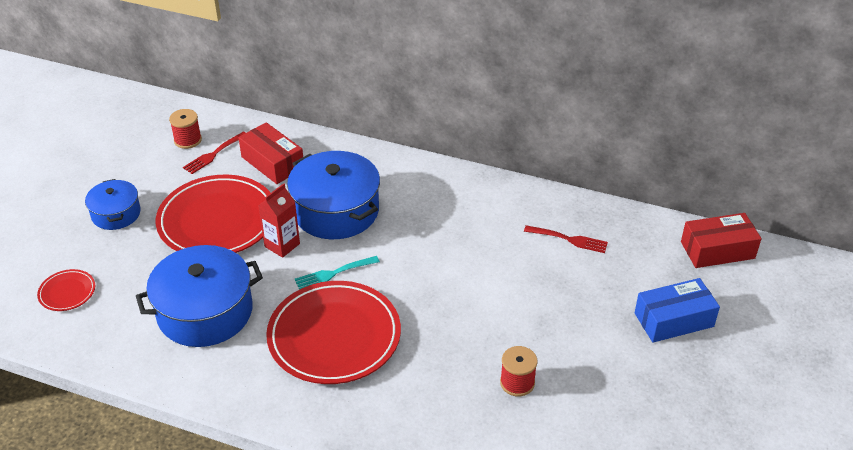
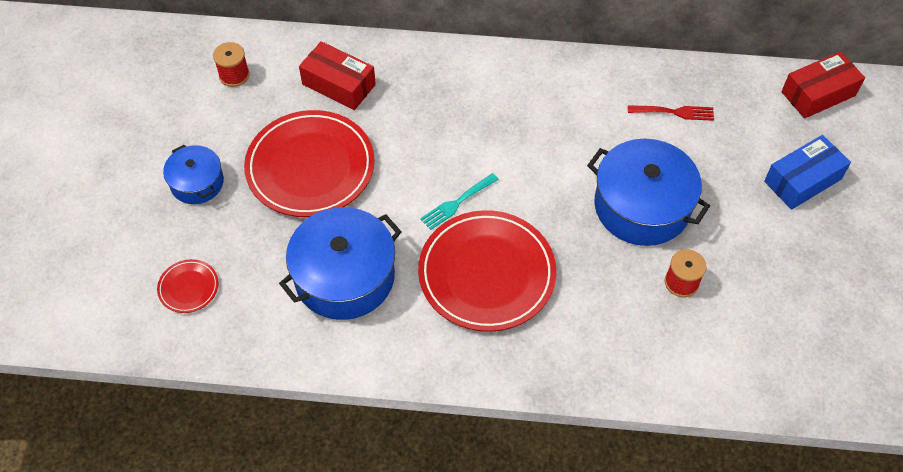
camera: 15 degrees left, 15 degrees up
(214, 154) = (271, 87): red fork -> none
(282, 245) = (391, 182): red carton -> none
(336, 211) = (429, 129): blue pot -> blue pot (642, 206)

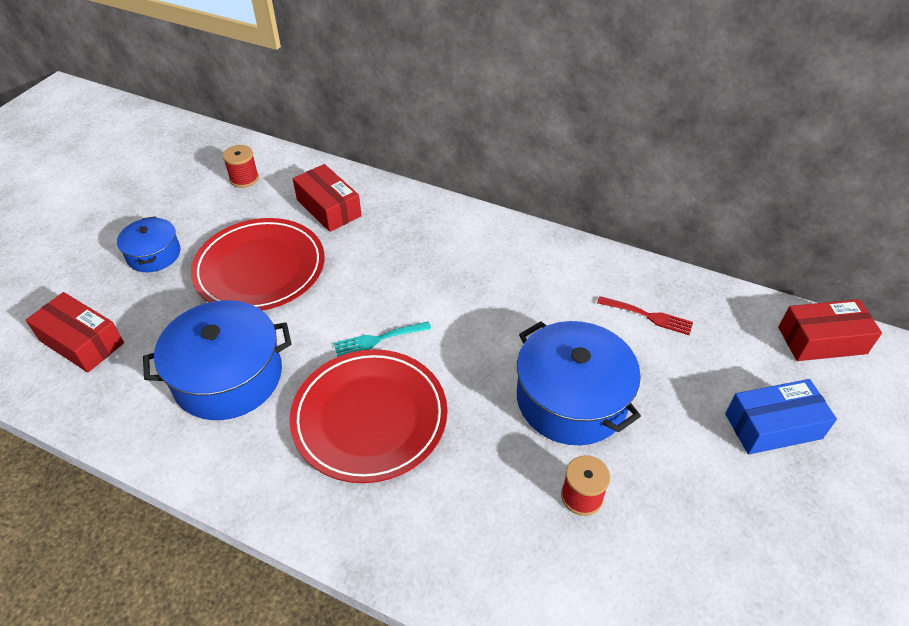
camera: 20 degrees right, 10 degrees down
(188, 288) = (82, 342): red plate -> red box

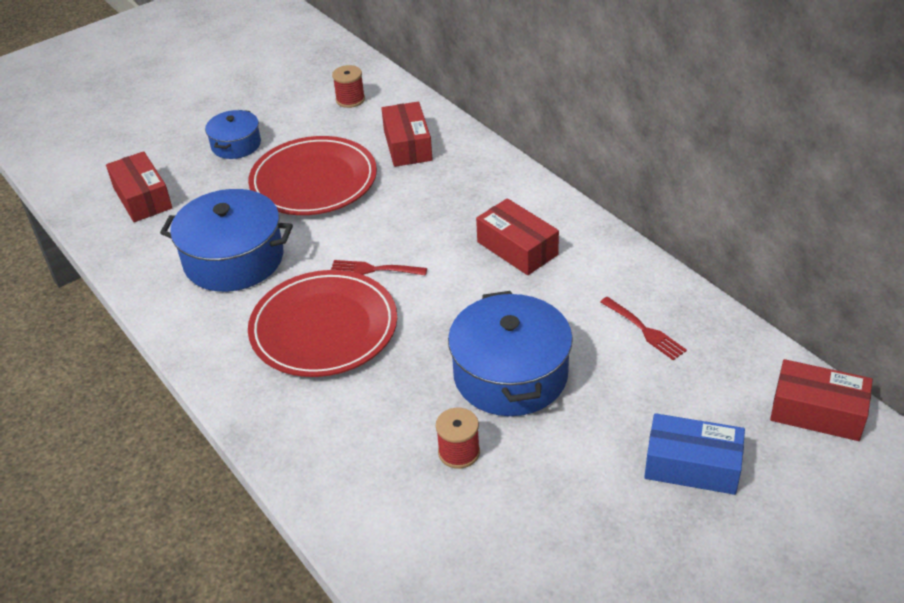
camera: 30 degrees right, 5 degrees down
(378, 339) = (374, 269): turquoise fork -> red fork
(493, 276) = (517, 248): none -> red box

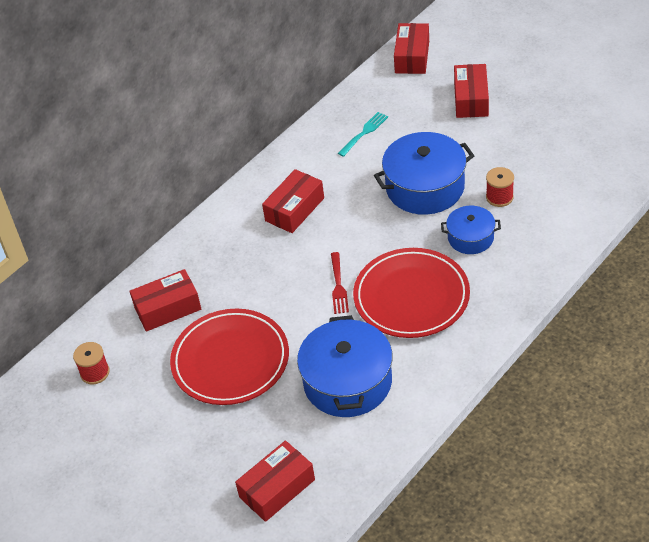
camera: 100 degrees left, 5 degrees up
(236, 145) = (180, 442): blue pot -> blue pot (470, 238)
(644, 330) = (364, 133): red fork -> turquoise fork
(692, 465) = (471, 99): blue box -> red box

